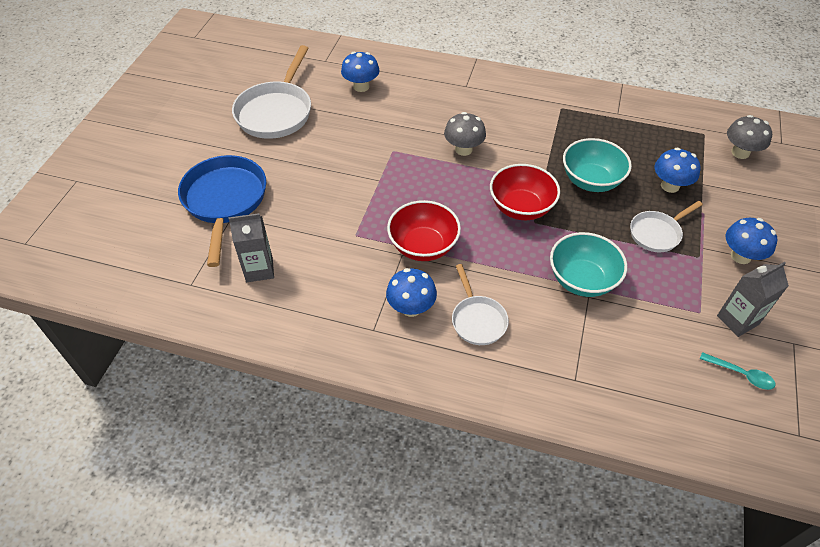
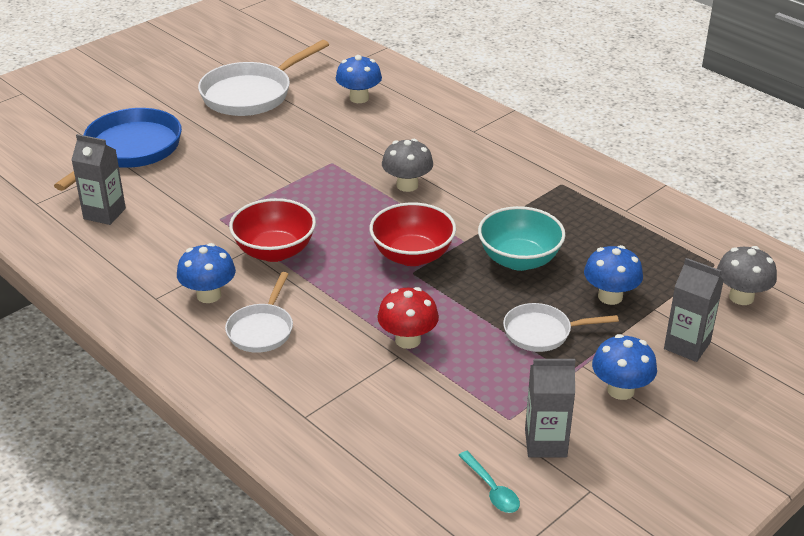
camera: 30 degrees right, 15 degrees down
(582, 280) = (408, 340): turquoise bowl -> red mushroom
(745, 203) = (687, 346): none -> grey carton

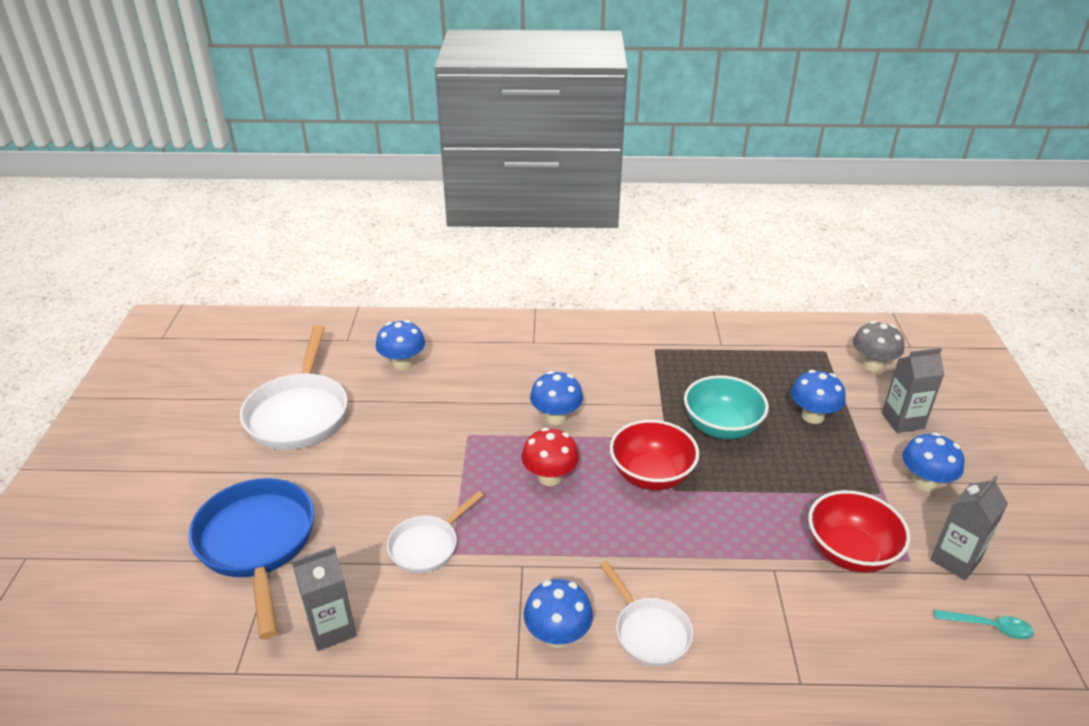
camera: 45 degrees left, 0 degrees up
(274, 251) = (546, 549): red bowl -> red bowl (850, 552)
(407, 185) = (556, 417): grey mushroom -> blue mushroom
(408, 340) = (758, 550): red mushroom -> red mushroom (550, 477)
(542, 332) = (821, 474): white pan -> white pan (427, 545)

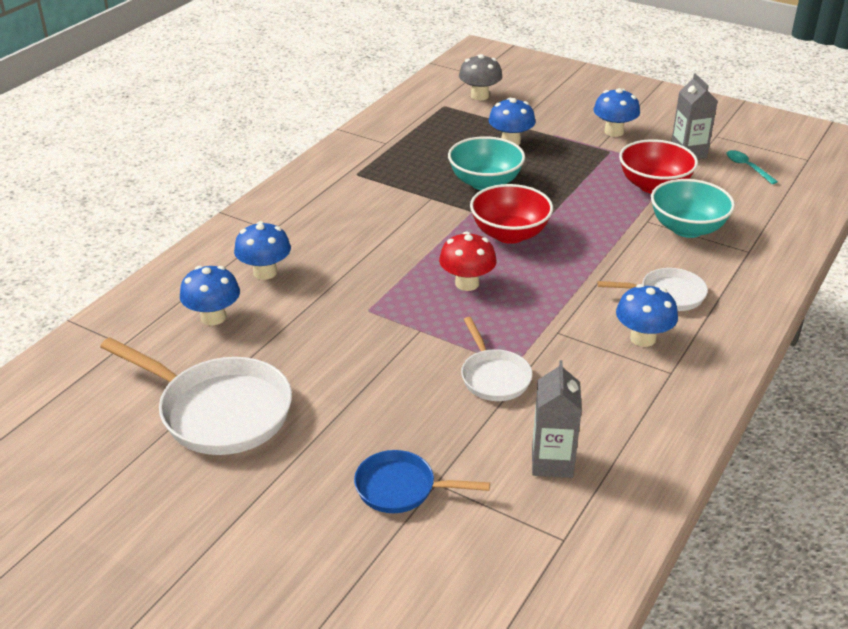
camera: 60 degrees left, 0 degrees up
(257, 543) = (401, 488): blue pan -> blue pan, size x0.56
(556, 417) = (393, 254): blue mushroom -> blue mushroom (265, 272)
(792, 609) = (687, 228): none -> turquoise bowl
(902, 421) = (549, 112): grey carton -> none
(989, 627) = (747, 167): turquoise spoon -> turquoise spoon turned 75 degrees counterclockwise

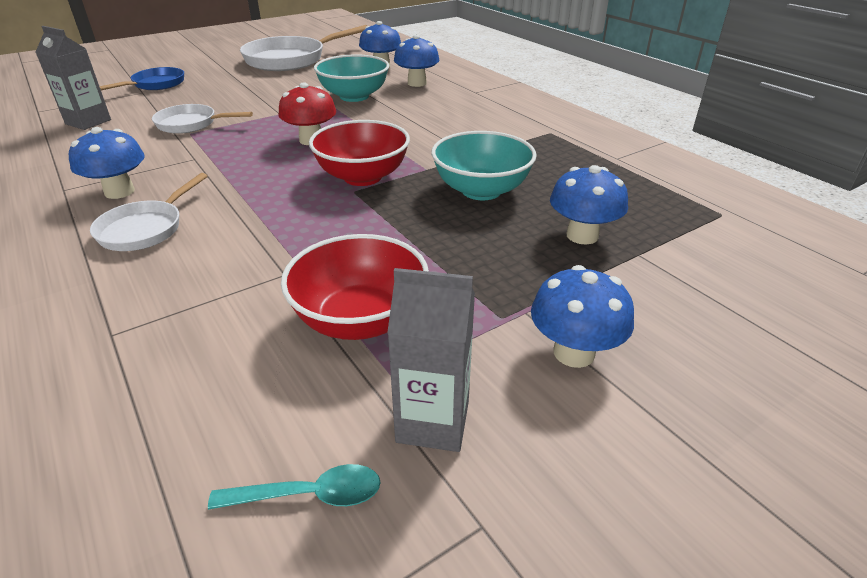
camera: 115 degrees right, 0 degrees up
(479, 96) = (759, 252): grey mushroom -> none
(687, 228) = (228, 301): turquoise bowl -> turquoise bowl (354, 96)

